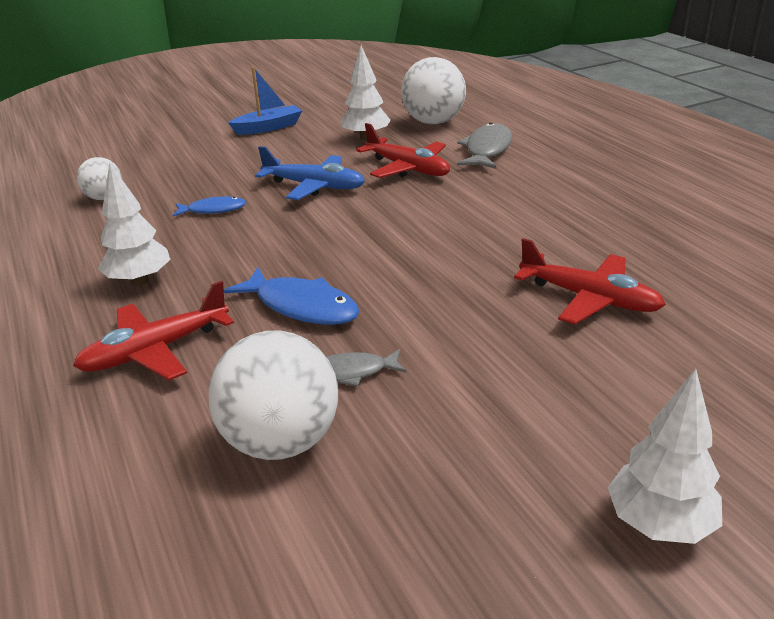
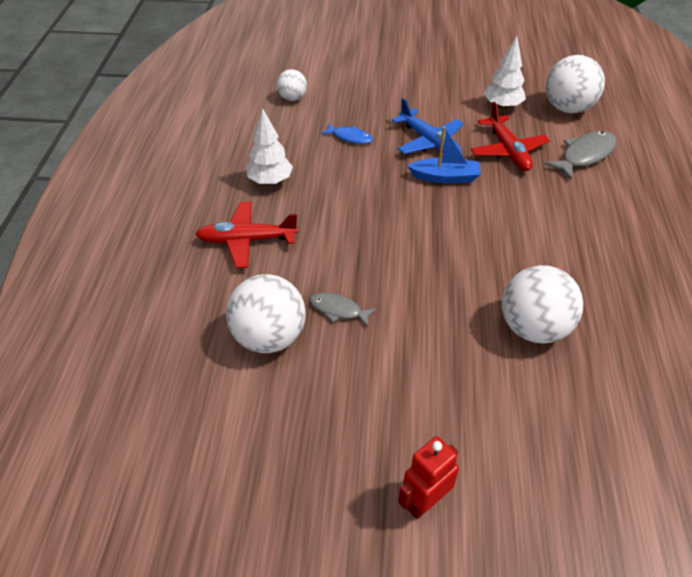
camera: 30 degrees right, 15 degrees up
(268, 128) = (440, 68): blue boat -> blue boat (445, 177)
(301, 306) = (346, 245): blue fish -> none
(589, 298) = (533, 328): red plane -> white ball
(659, 524) = (424, 502): white tree -> red robot

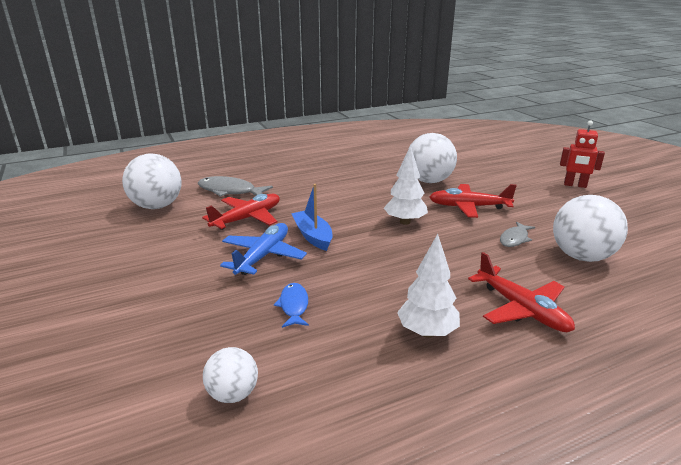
camera: 120 degrees left, 20 degrees down
(338, 310) = (514, 239): grey fish -> grey fish turned 45 degrees clockwise
(433, 319) = (468, 207): none -> red plane
(502, 106) = (169, 234): white tree -> white tree (405, 222)

